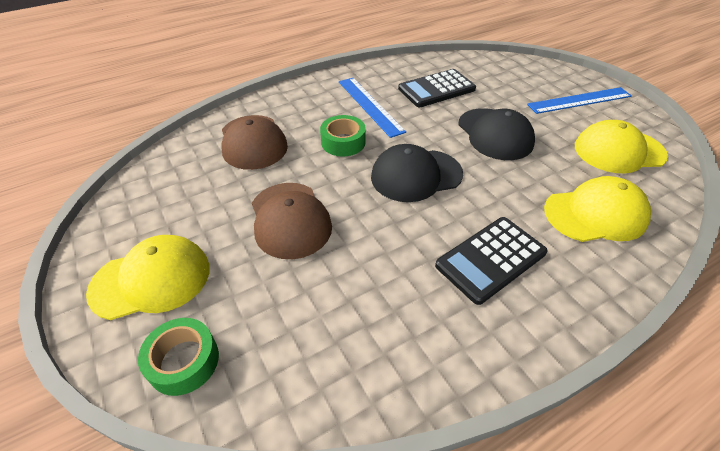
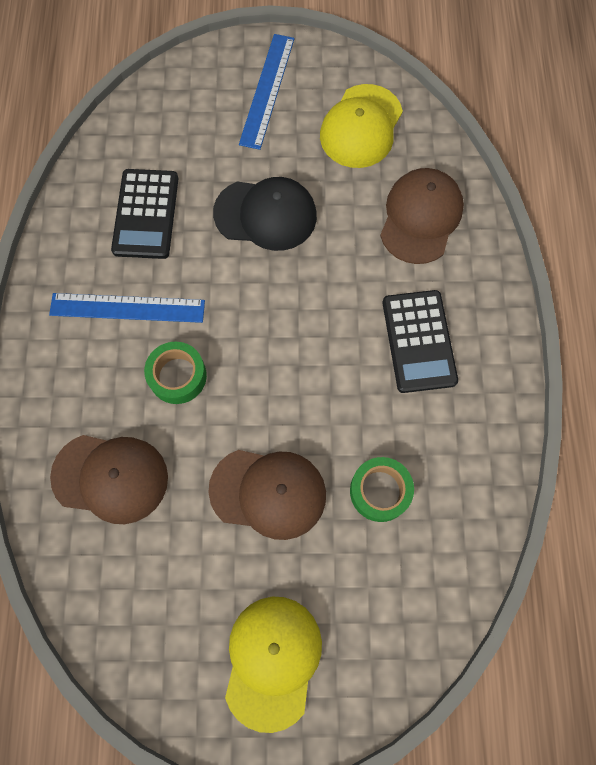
camera: 60 degrees left, 25 degrees up
(183, 361) = (384, 655): green tape -> green tape (380, 491)
(416, 175) = (279, 334): black cap -> none
(595, 214) = (420, 217): yellow cap -> brown cap

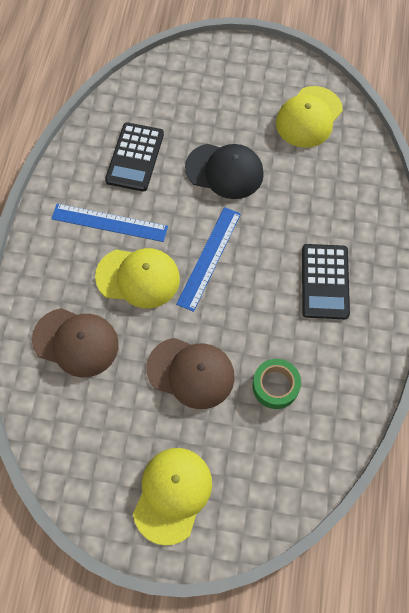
camera: 10 degrees right, 5 degrees down
(177, 376) = (138, 277): green tape -> yellow cap
(267, 90) = (242, 80): blue ruler -> blue ruler (209, 258)
(420, 217) = (342, 191): brown cap -> none

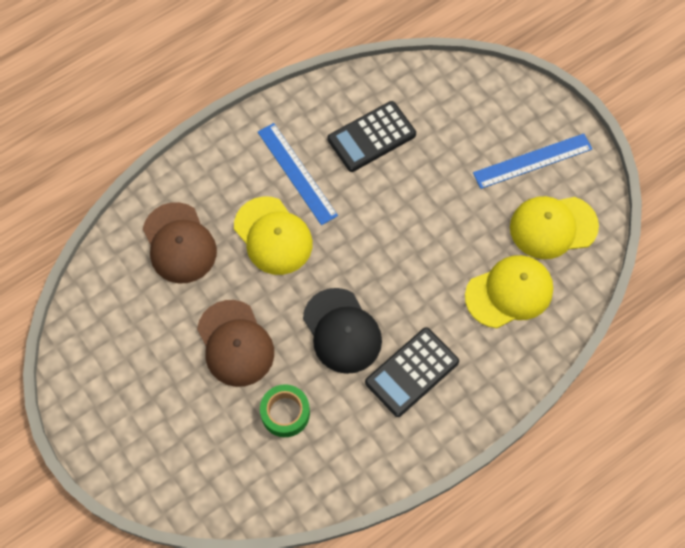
camera: 45 degrees right, 0 degrees up
(172, 494) = (131, 416): yellow cap -> yellow cap (509, 292)
(209, 258) = (342, 270): blue ruler -> blue ruler (532, 161)
(224, 171) = (431, 211): black cap -> black cap (342, 331)

